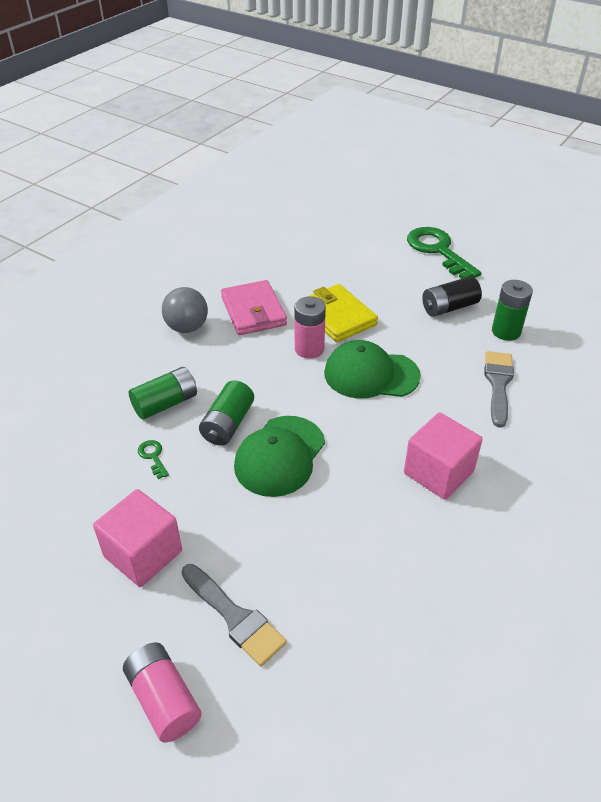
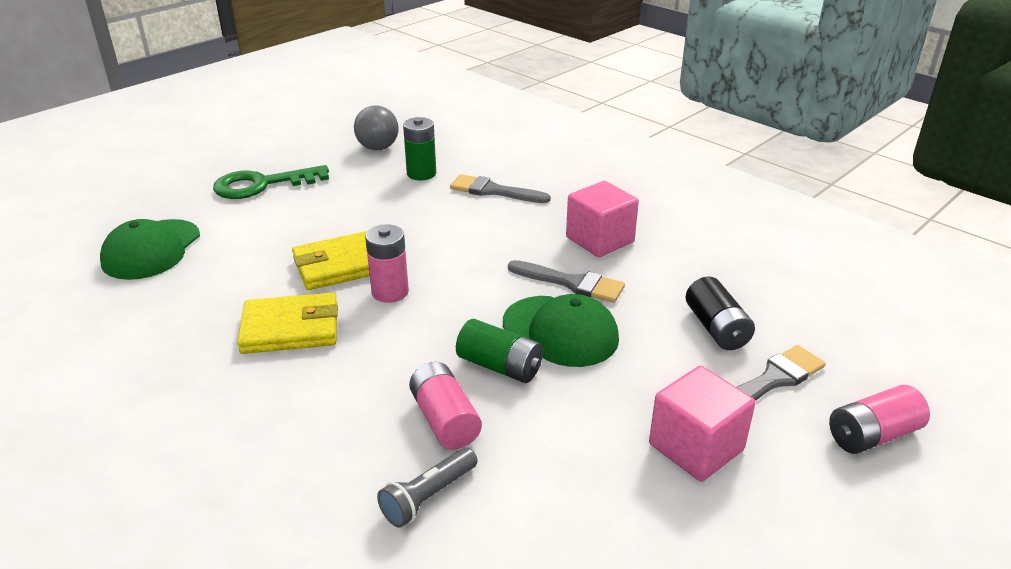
camera: 80 degrees left, 10 degrees down
(94, 407) = (428, 497): none -> grey flashlight
(153, 457) = (541, 435): green key -> none
(165, 403) = (445, 420): green battery -> pink battery
(187, 327) = (290, 392): grey ball -> grey ball (378, 148)
(253, 311) = (290, 328): pink wallet -> yellow wallet
(354, 457) = (571, 283): none -> grey brush
(371, 374) = (452, 257): green cap -> green cap (151, 250)
(449, 307) = (367, 195): black battery -> black battery (716, 328)

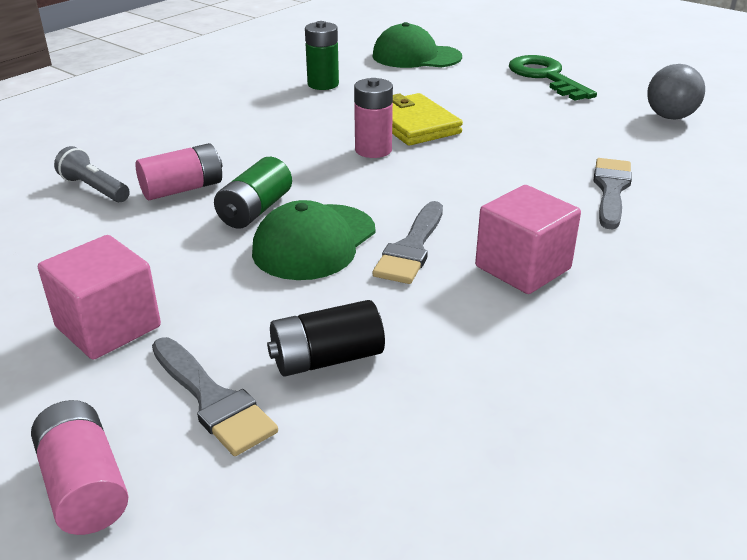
camera: 85 degrees right, 0 degrees up
(290, 328) = (312, 117): yellow wallet -> none
(421, 173) = (624, 145): green battery -> green battery (323, 84)

